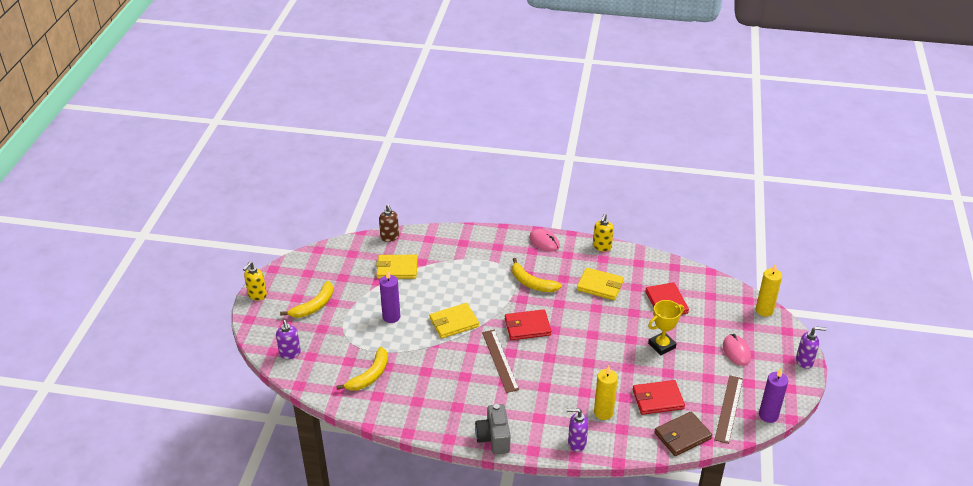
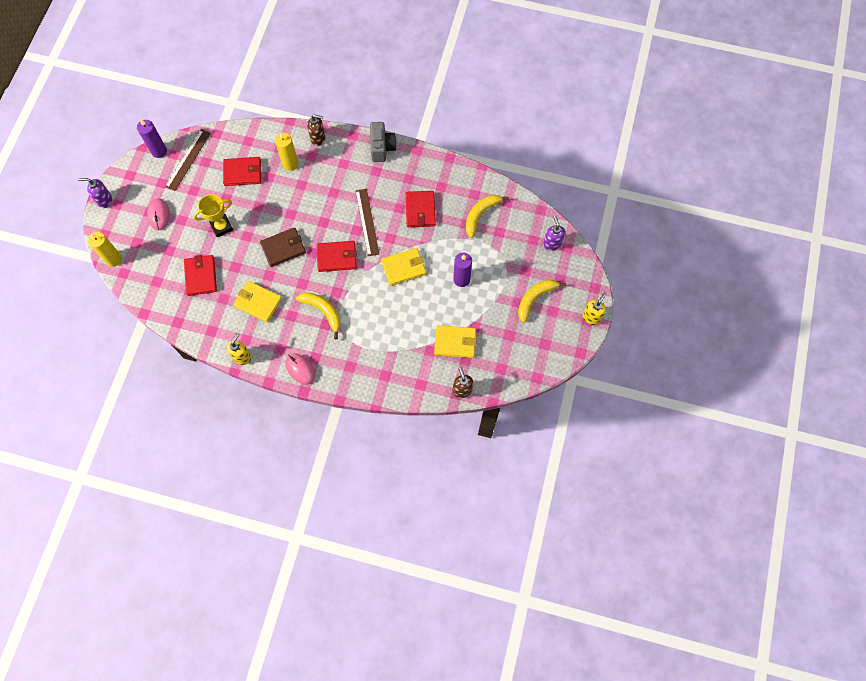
camera: 175 degrees left, 30 degrees up
(440, 375) = (420, 210): none -> red wallet
(576, 443) = (318, 139): purple soap dispenser -> brown soap dispenser
(682, 436) = (234, 138): brown wallet -> brown wallet (283, 248)

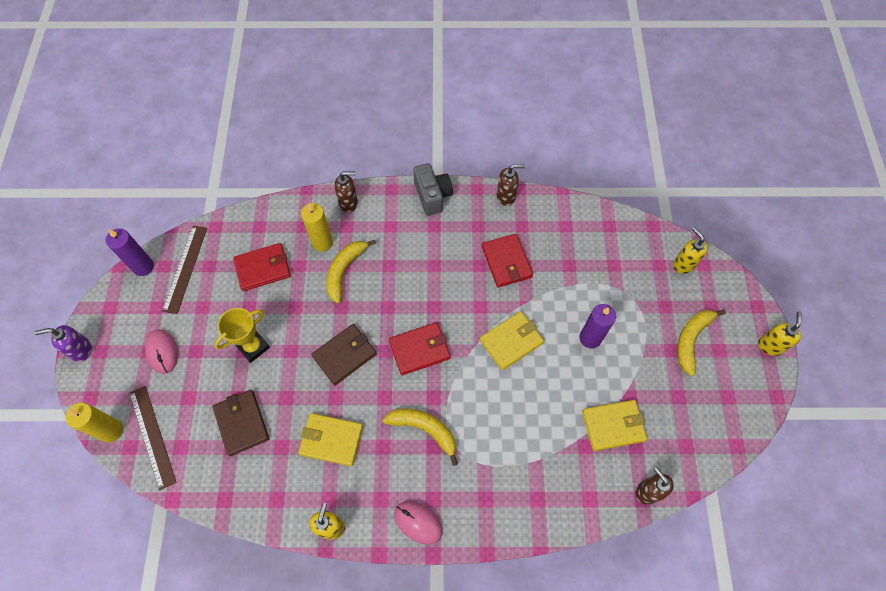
camera: 15 degrees left, 5 degrees down
(201, 276) = (241, 423): red wallet -> brown wallet
(367, 222) = (444, 293): brown ruler -> brown ruler (152, 436)
(437, 161) = (506, 196): none -> brown soap dispenser
(480, 215) = (583, 249): yellow banana -> yellow banana (344, 271)
(552, 244) = (683, 264): purple soap dispenser -> yellow soap dispenser

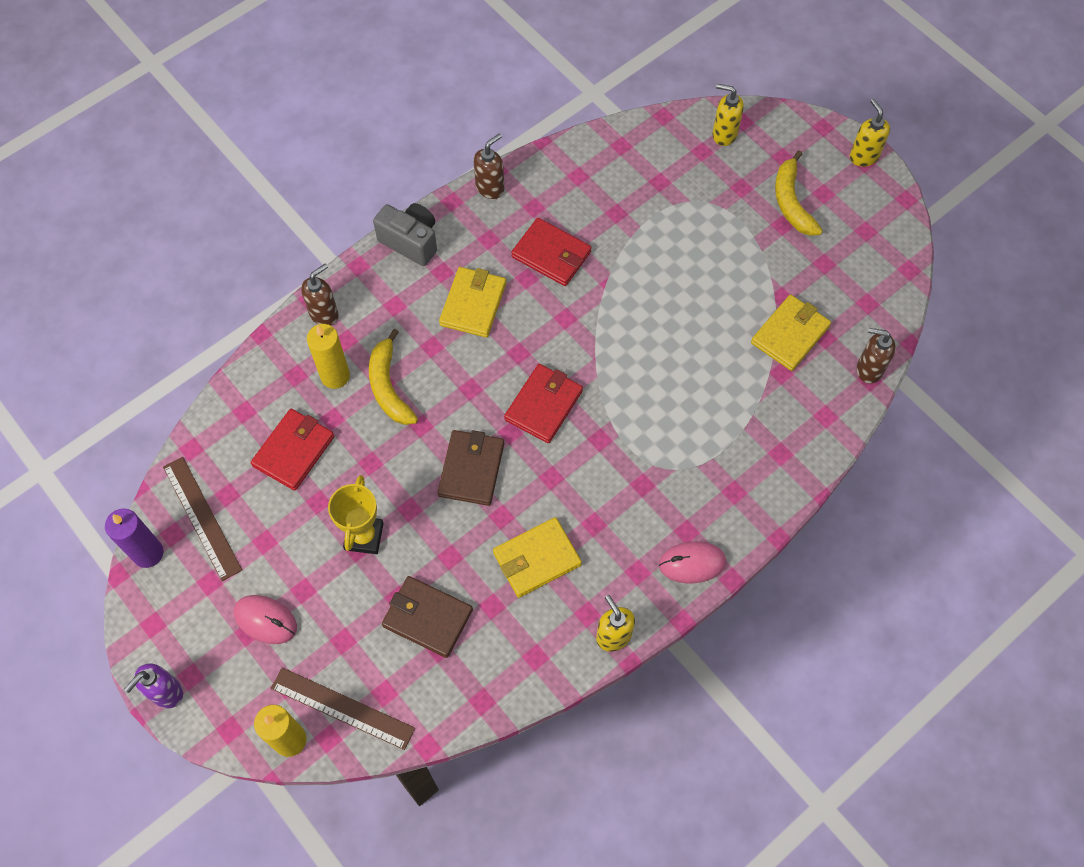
camera: 40 degrees left, 0 degrees up
(425, 429) = (620, 476): yellow banana -> none
(511, 341) = (626, 329): yellow wallet -> yellow wallet (473, 304)
(590, 338) = (698, 269): purple candle -> none

